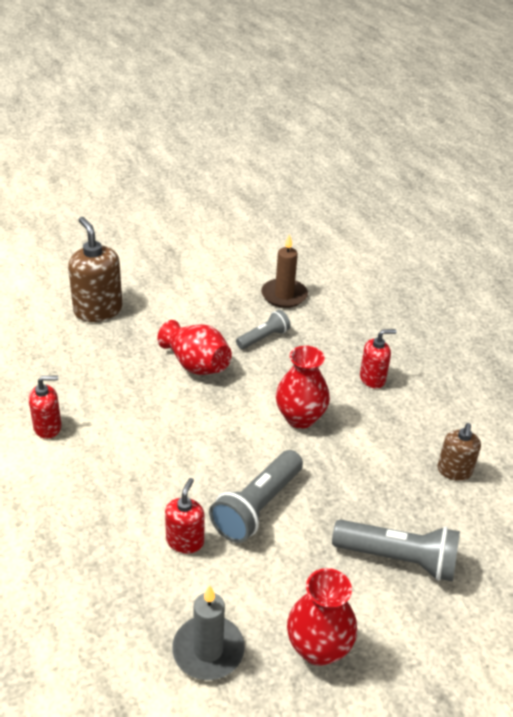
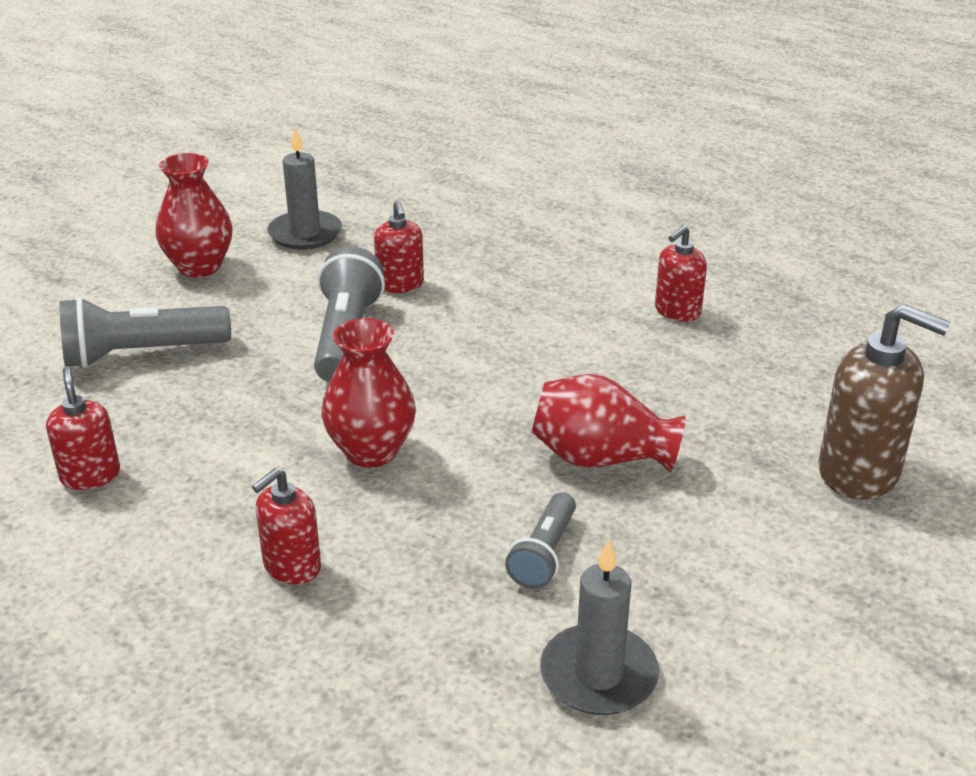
camera: 150 degrees right, 5 degrees down
(284, 295) = (598, 675): brown candle -> grey candle
(454, 471) = (90, 475): brown soap dispenser -> red soap dispenser

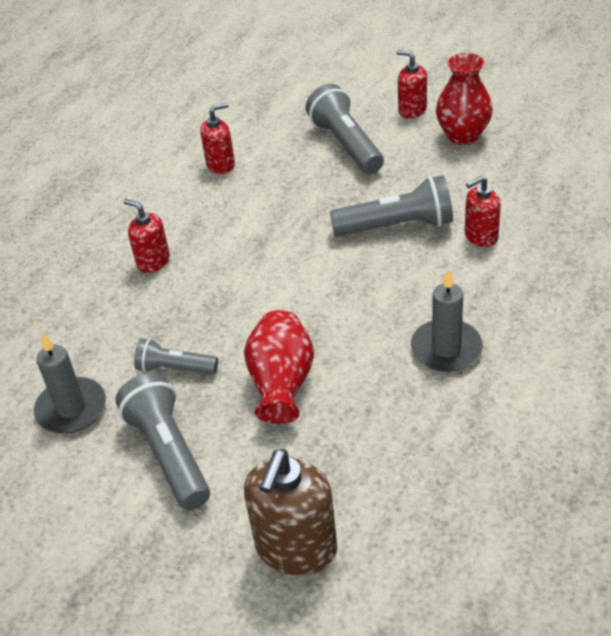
camera: 85 degrees right, 10 degrees up
(305, 234) = (535, 170): grey candle -> grey candle (446, 349)
(371, 451) = (266, 268): red vase -> none
(677, 311) = (507, 409): red soap dispenser -> red soap dispenser (412, 110)
(704, 569) = (168, 453): none -> grey flashlight

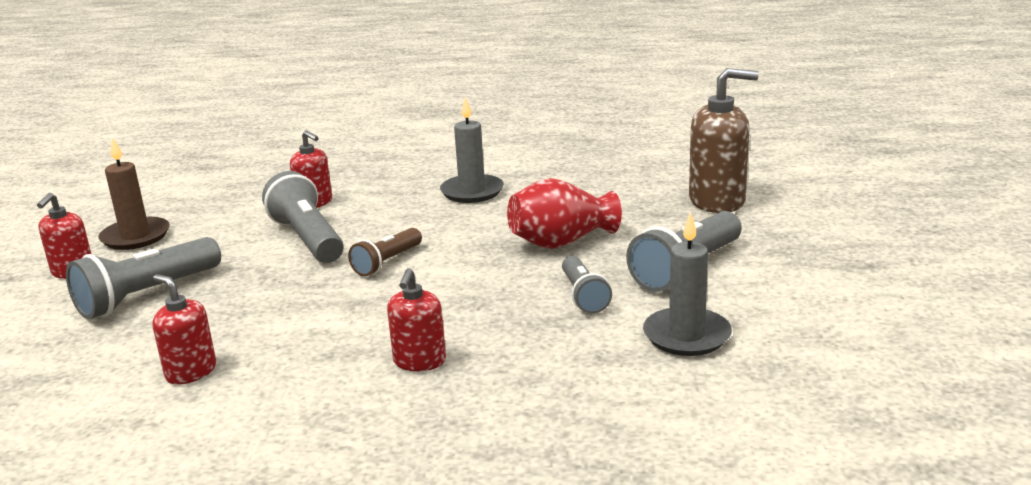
camera: 115 degrees left, 20 degrees down
(317, 266) = (387, 262): none -> brown flashlight
(463, 135) = (135, 237): red vase -> brown candle

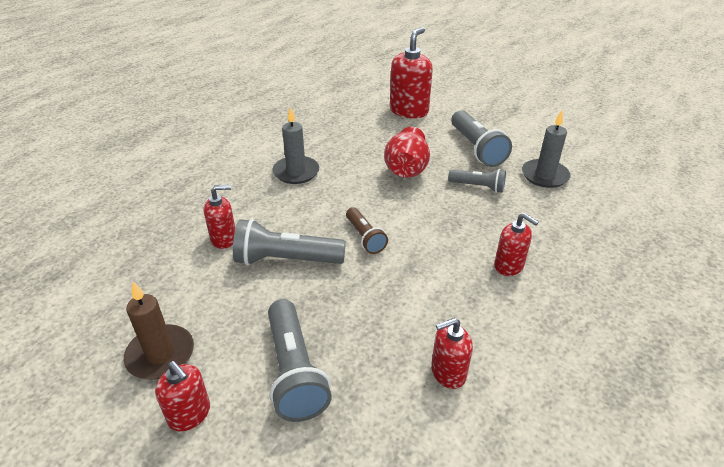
camera: 60 degrees left, 15 degrees up
(717, 201) = (409, 111): brown soap dispenser -> red soap dispenser

